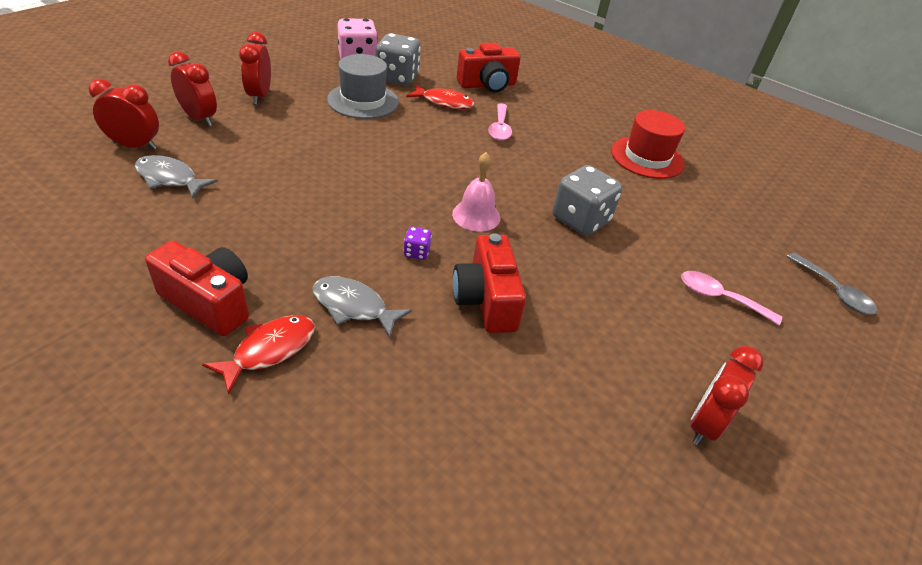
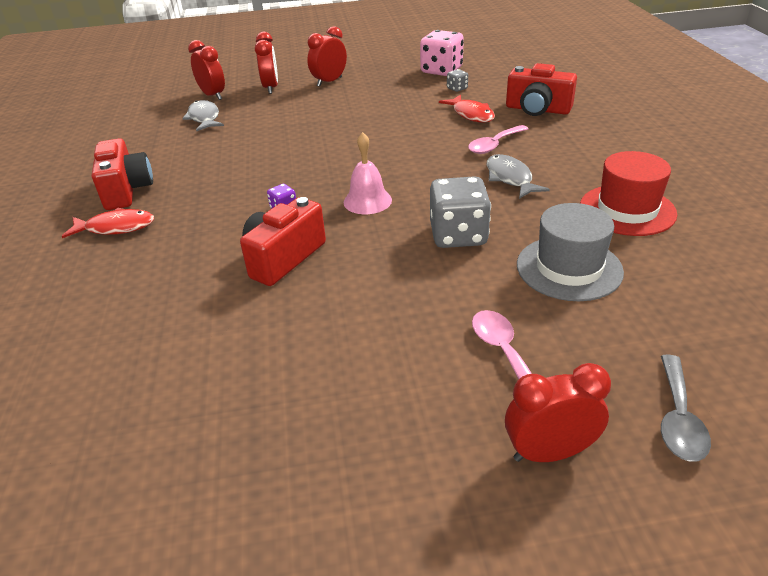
camera: 50 degrees right, 5 degrees down
(353, 307) = (194, 224): grey fish -> grey fish (510, 178)
(363, 101) = (401, 99): grey hat -> grey hat (569, 268)
(397, 78) = (457, 88): grey dice -> grey dice, size x0.45
(704, 424) = (314, 429): red clock -> red clock (549, 452)

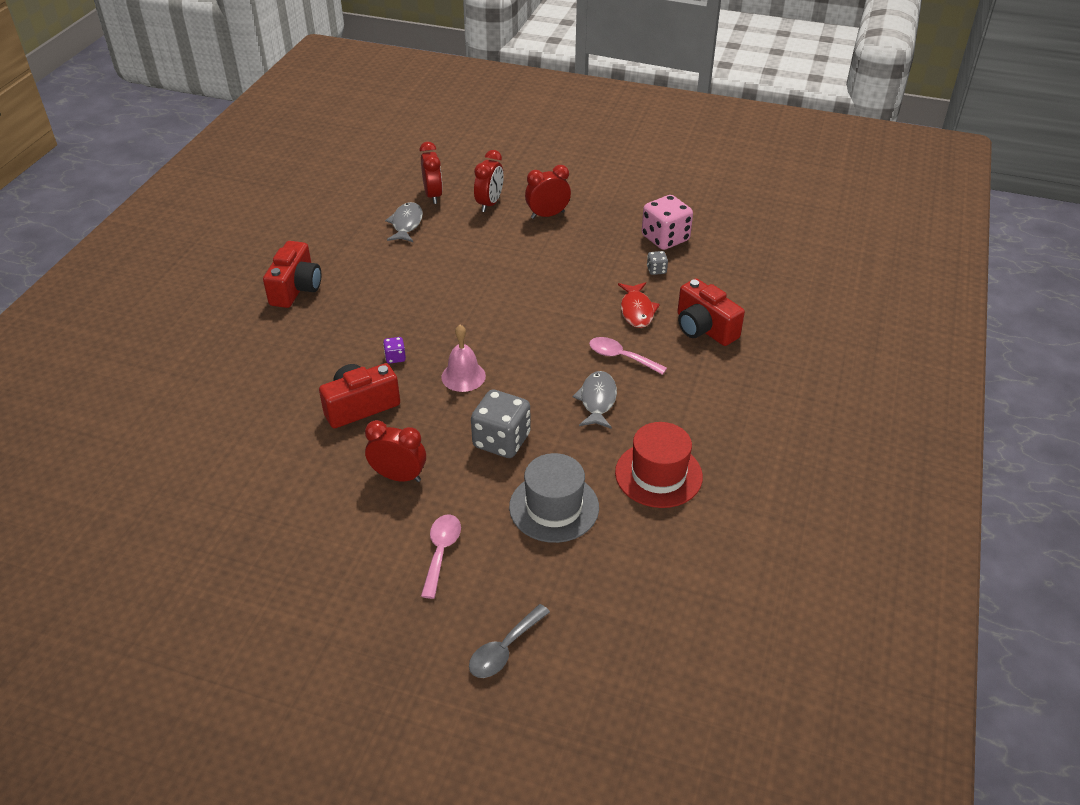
camera: 25 degrees right, 5 degrees up
(116, 227) = (267, 326): red fish -> none
(494, 145) = (620, 357): pink spoon -> pink spoon turned 45 degrees clockwise
(549, 452) = (404, 630): red clock -> red clock (398, 476)

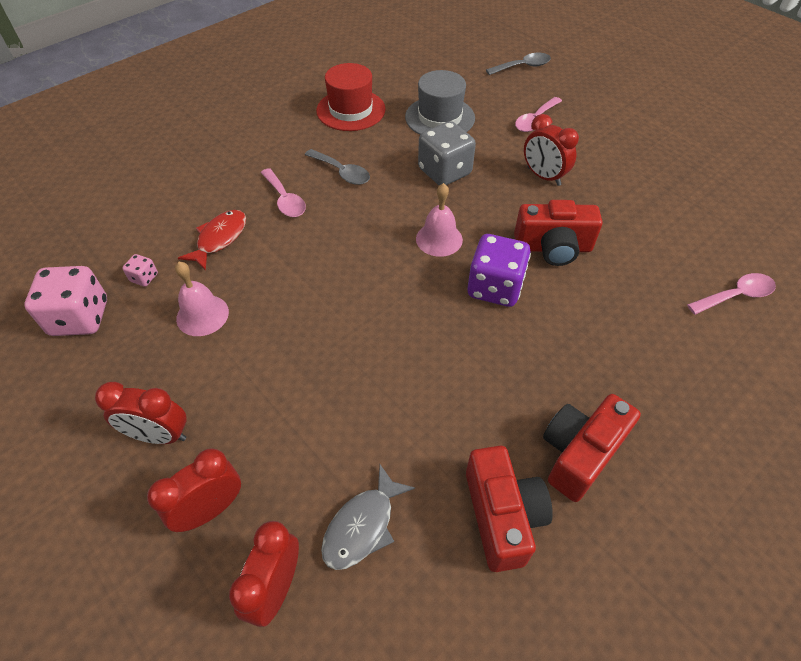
camera: 150 degrees left, 10 degrees up
(188, 426) = (736, 295): none -> pink spoon
(395, 357) = (495, 287): purple dice -> purple dice, size x2.22
(590, 267) = (202, 315): none -> pink bell
(597, 400) = (342, 172): grey fish -> grey spoon
(656, 270) = (144, 278): grey dice -> pink dice
(704, 328) = (186, 196): red camera -> red camera (502, 516)

